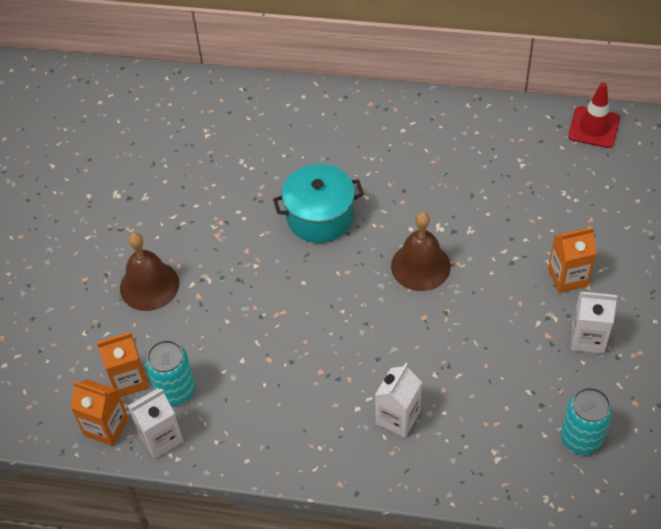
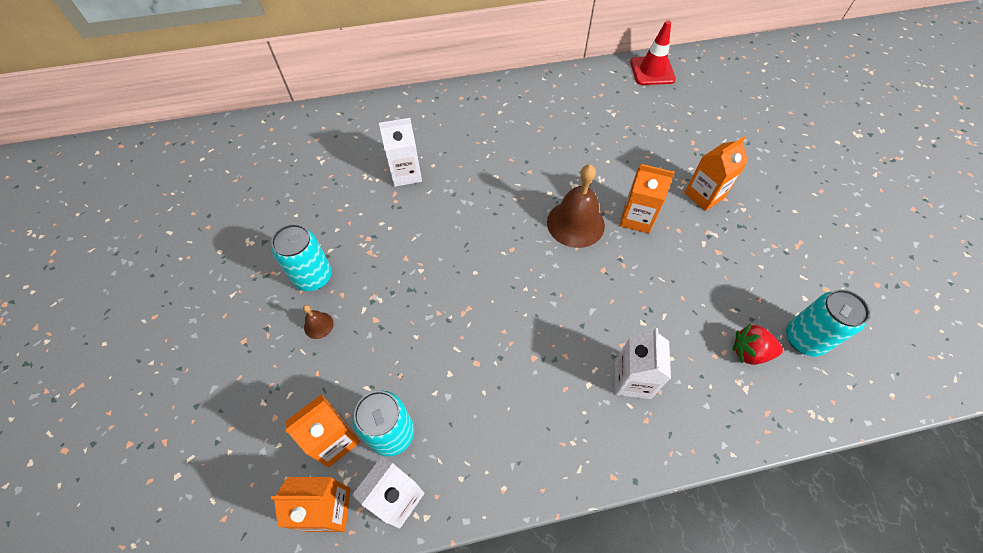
camera: 25 degrees left, 5 degrees up
(149, 285) = (318, 325): brown bell -> brown bell, size x0.45
(160, 242) = (313, 277): none -> turquoise can
(320, 216) = (462, 205): turquoise pot -> none
(484, 279) = (636, 218): none -> orange carton
(520, 431) = (749, 352): none -> red strawberry
(587, 338) = (752, 243): white carton -> white carton (406, 174)

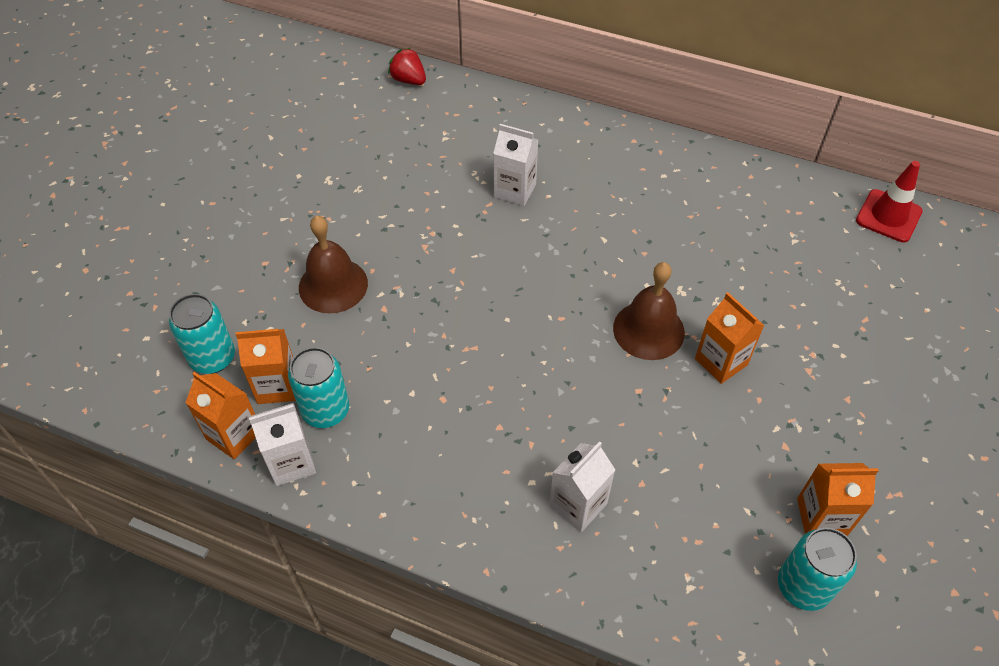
camera: 35 degrees right, 5 degrees down
(313, 277) = (359, 241): turquoise can -> turquoise can (213, 358)
(318, 325) = (333, 285): brown bell -> brown bell, size x2.21
(704, 195) = (824, 381): orange carton -> orange carton (821, 517)
(749, 352) = (727, 559): red strawberry -> red strawberry (409, 80)

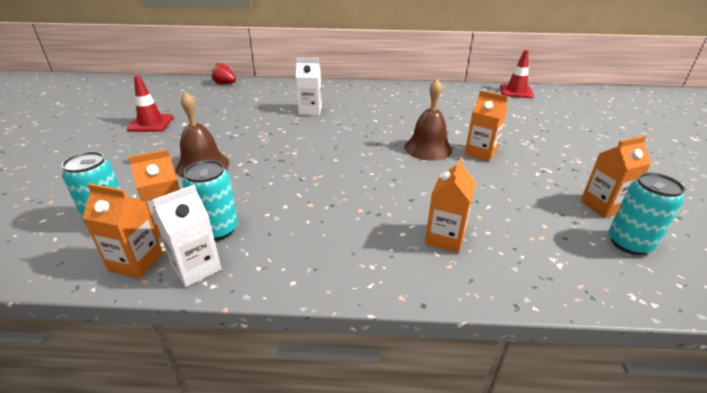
camera: 20 degrees left, 20 degrees down
(284, 168) = (151, 123): none -> red traffic cone
(578, 505) = (445, 238): white carton -> orange carton

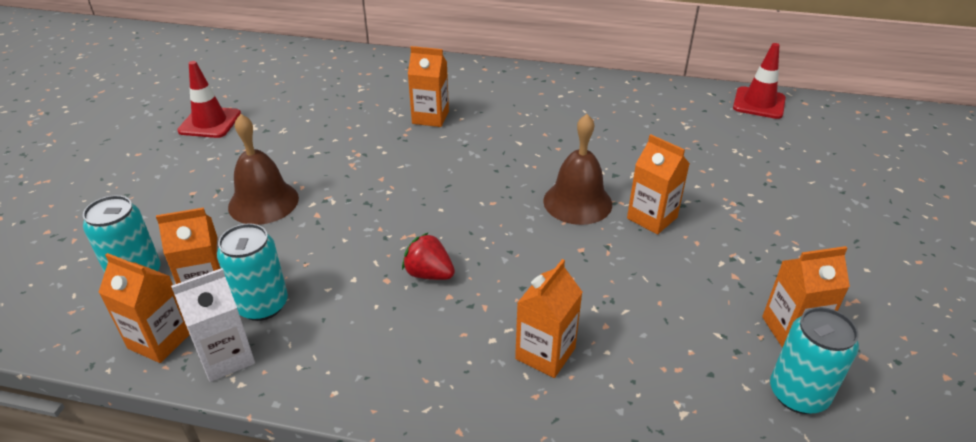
camera: 10 degrees right, 5 degrees up
(225, 84) = (322, 56): red strawberry -> red strawberry (429, 274)
(310, 111) = (430, 117): white carton -> orange carton

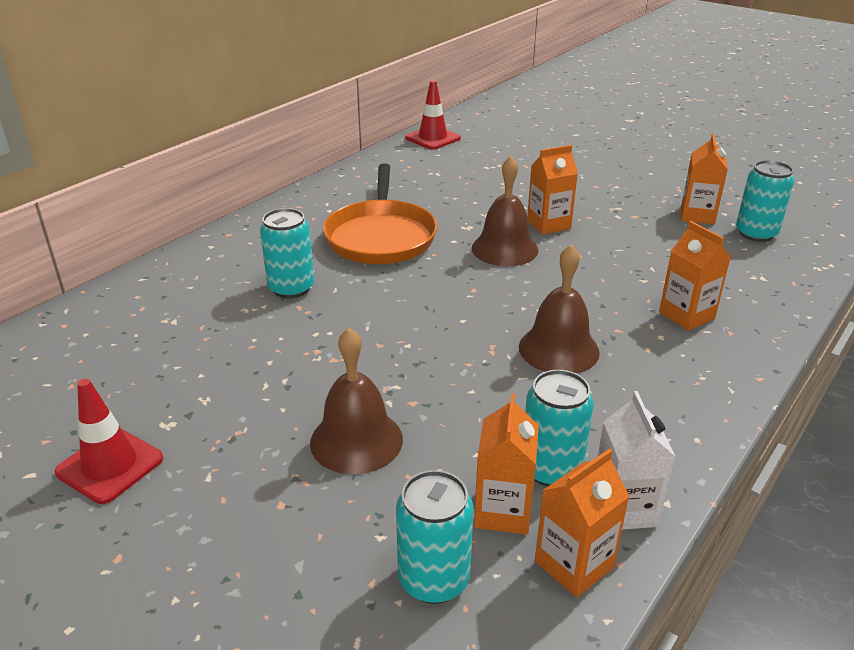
camera: 65 degrees left, 5 degrees down
(429, 274) = (558, 349): red strawberry -> brown bell
(430, 117) = (291, 288): orange carton -> turquoise can
(539, 132) = (381, 236): none -> orange pan

